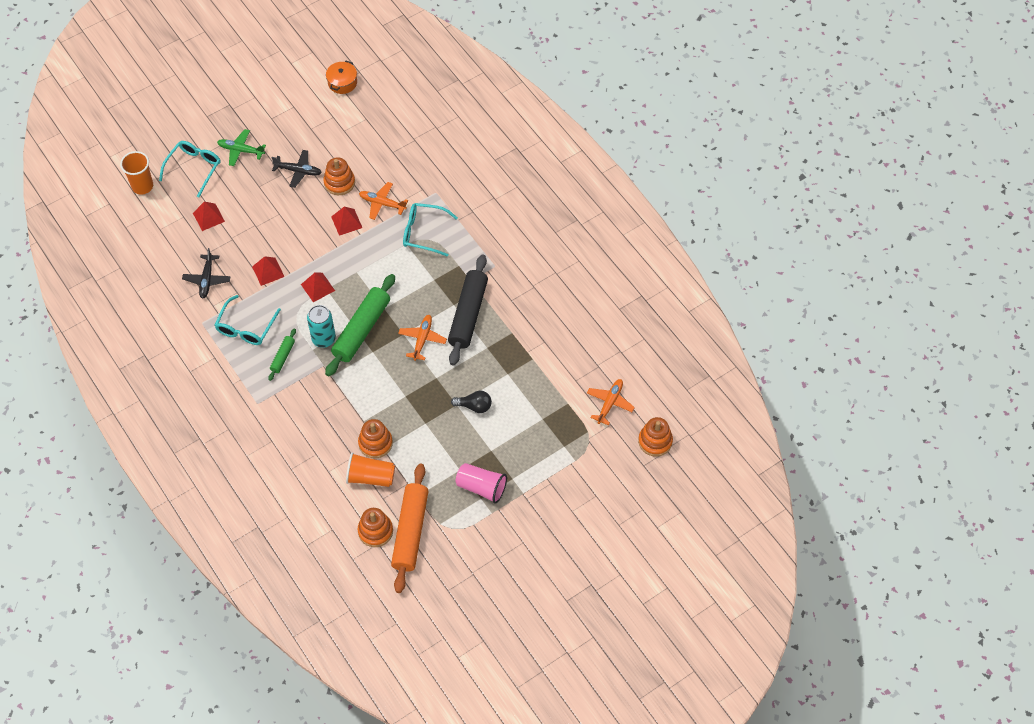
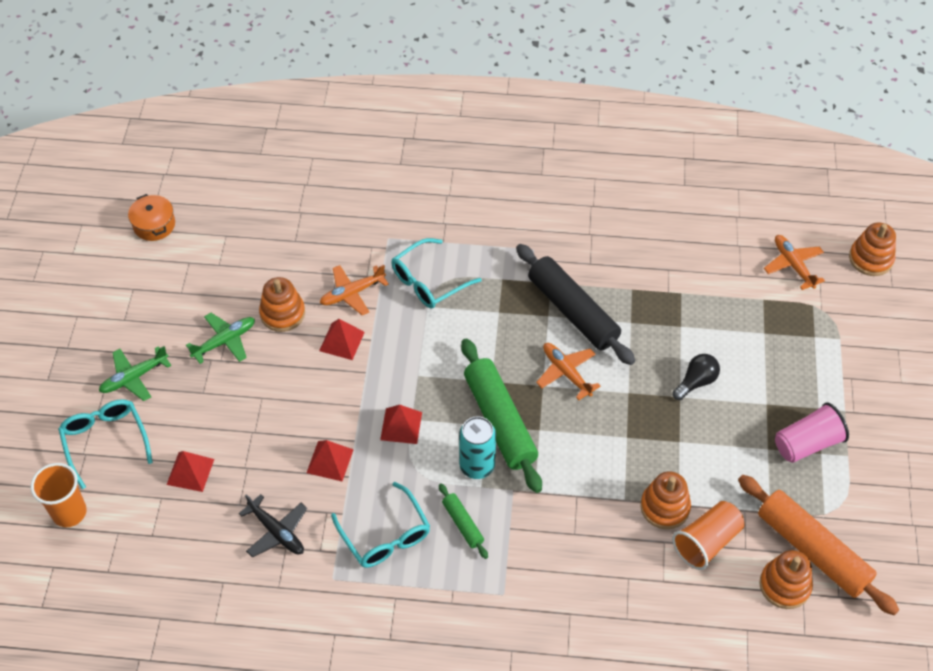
camera: 50 degrees left, 5 degrees down
(298, 171) = (224, 341): black plane -> green plane

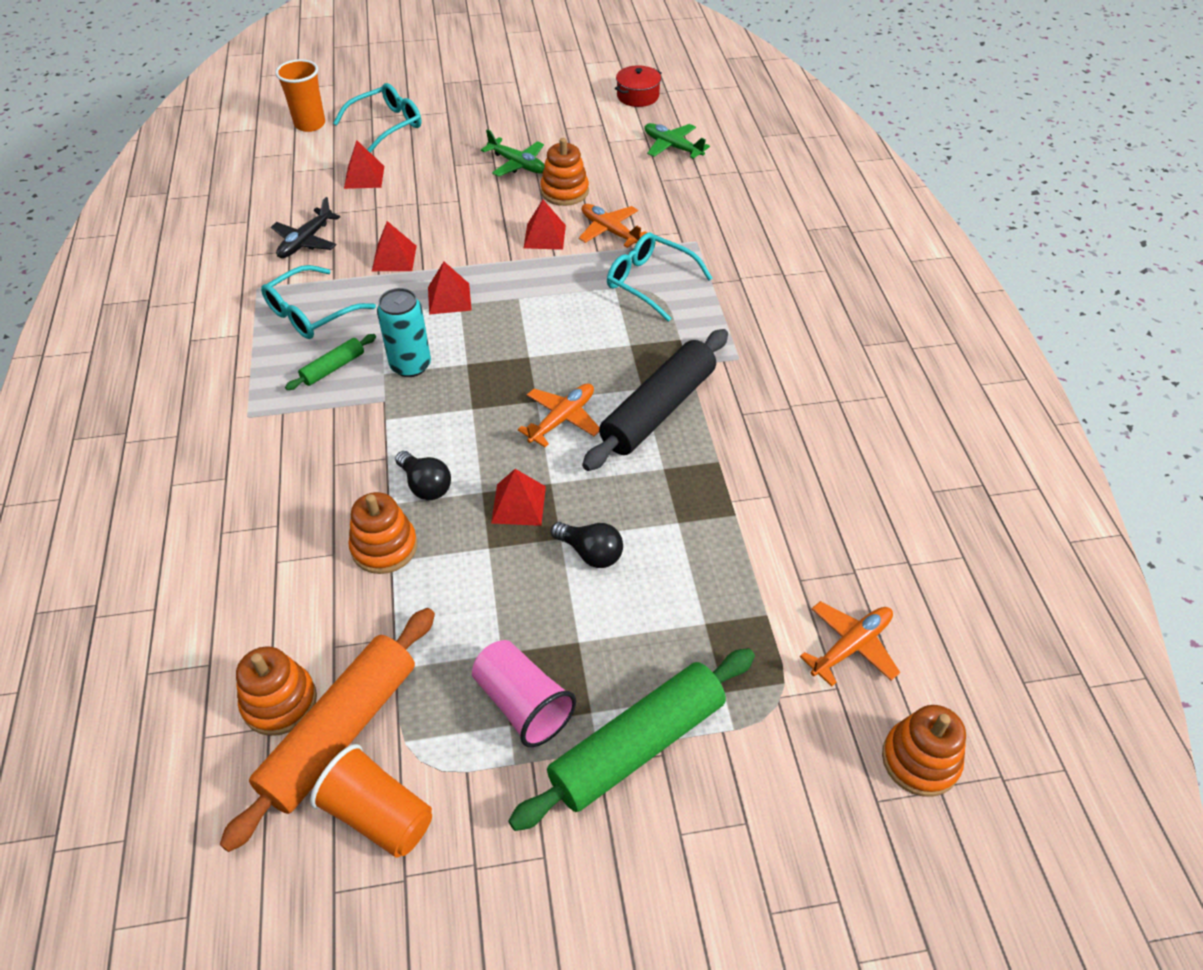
camera: 75 degrees right, 5 degrees down
(134, 377) = (459, 124): green plane -> green plane (672, 147)
(154, 225) = (638, 96): orange pot -> red pot
(500, 421) = (476, 373): green rolling pin -> green rolling pin (638, 746)
(611, 473) = (425, 485): none -> black light bulb
(643, 416) = (518, 504): none -> red pyramid
(706, 542) = (338, 600): orange cup -> orange cup (378, 814)

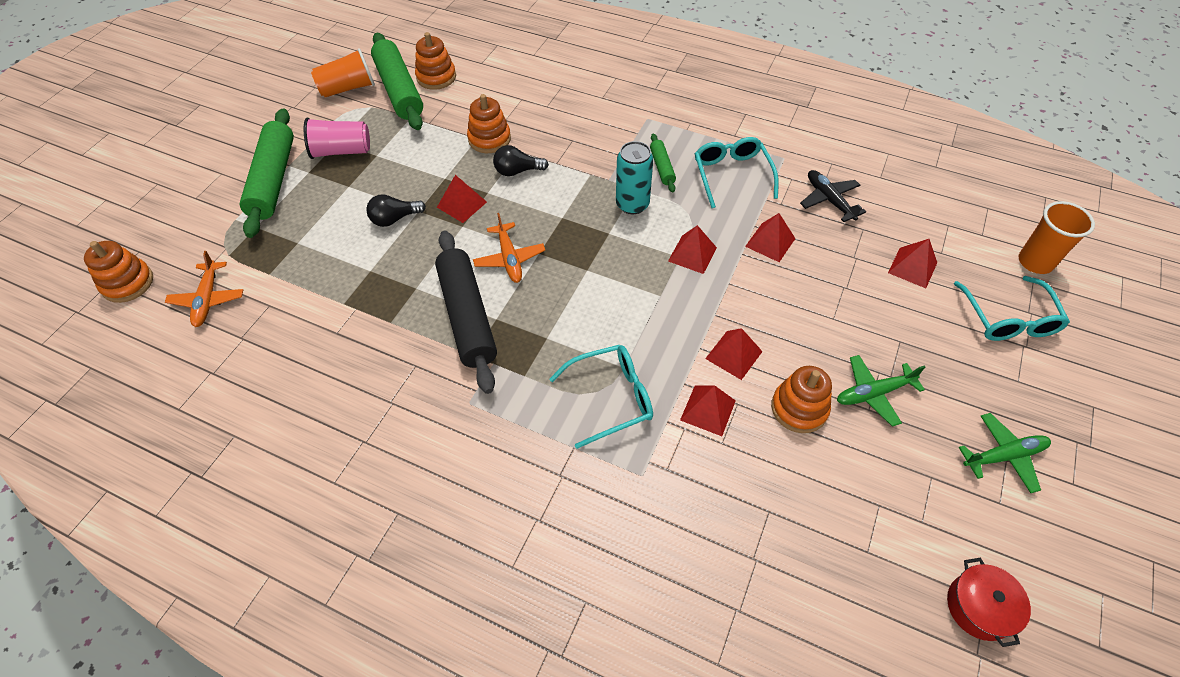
camera: 125 degrees right, 5 degrees up
(340, 731) = (399, 90): orange rolling pin -> green rolling pin
(609, 231) = (708, 410): orange plane -> red pyramid
(672, 147) = (832, 569): green plane -> green plane (1003, 456)

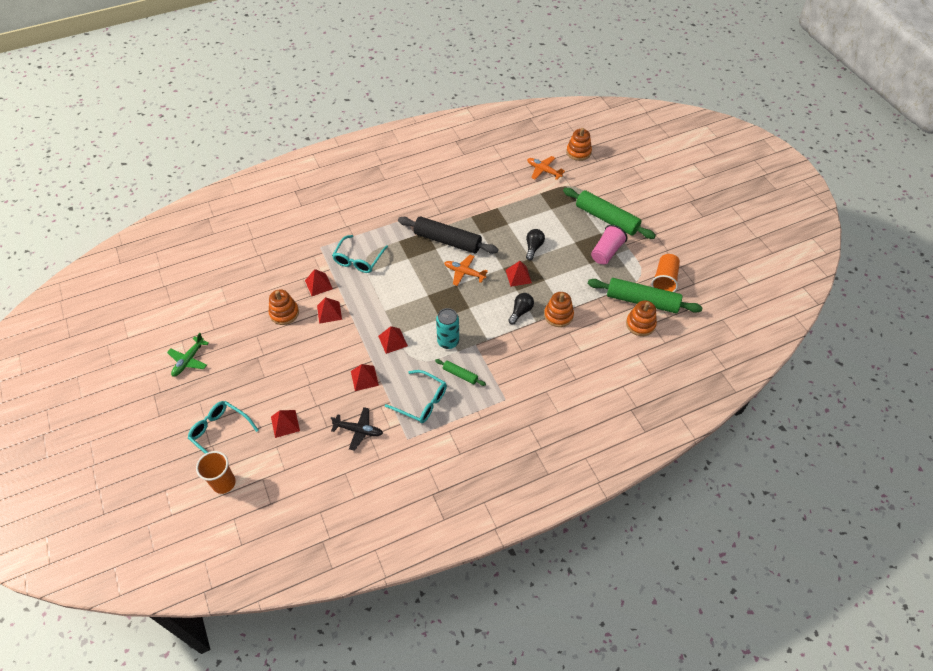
camera: 130 degrees right, 0 degrees up
(873, 393) = (259, 343): green plane -> none
(979, 607) = (171, 299): red pot -> none

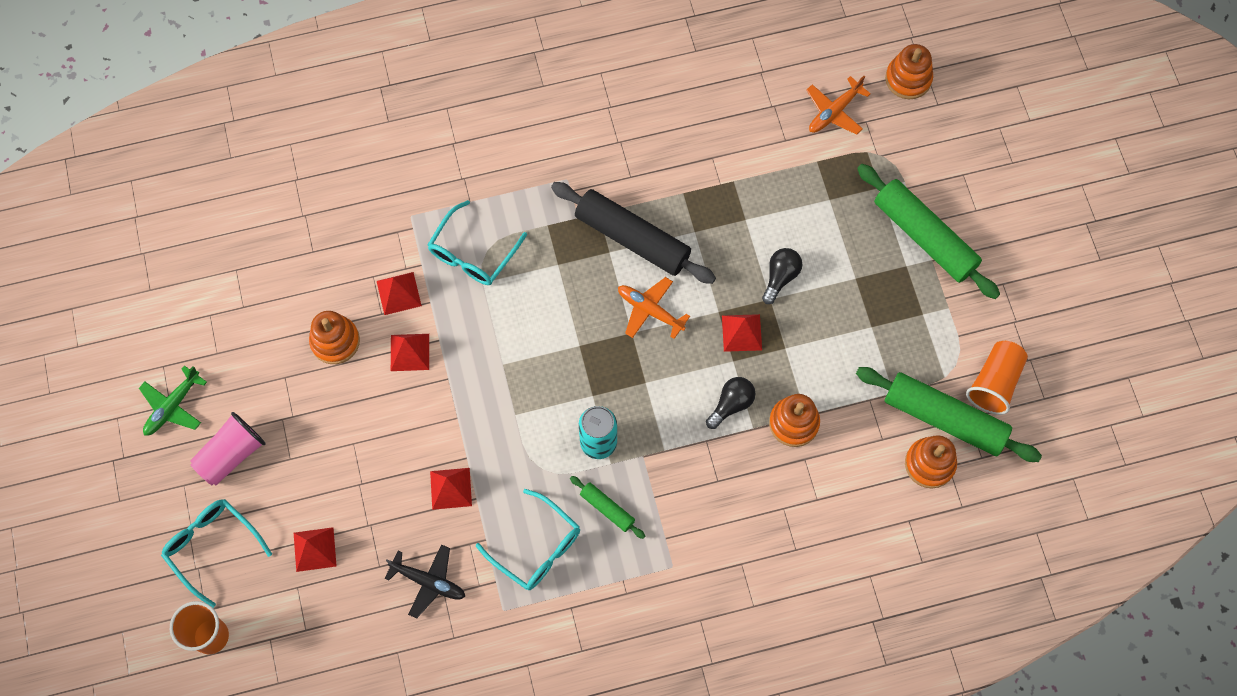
camera: 10 degrees right, 15 degrees up
(393, 341) = (507, 425): red pyramid -> none
(543, 171) = (834, 112): orange plane -> orange plane turned 90 degrees counterclockwise
(606, 252) = (906, 308): pink cup -> pink cup (231, 455)

